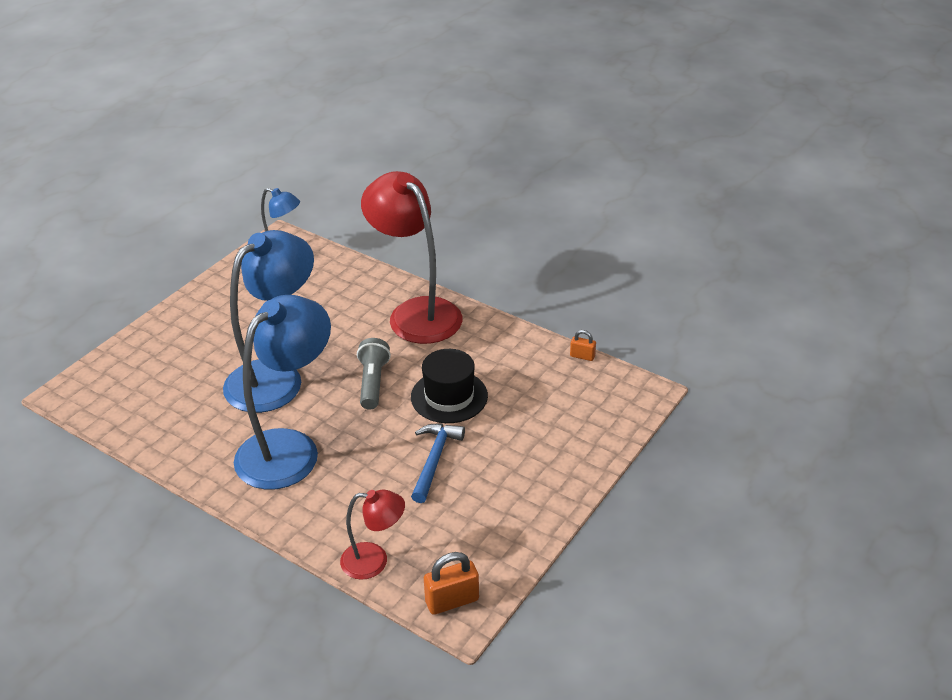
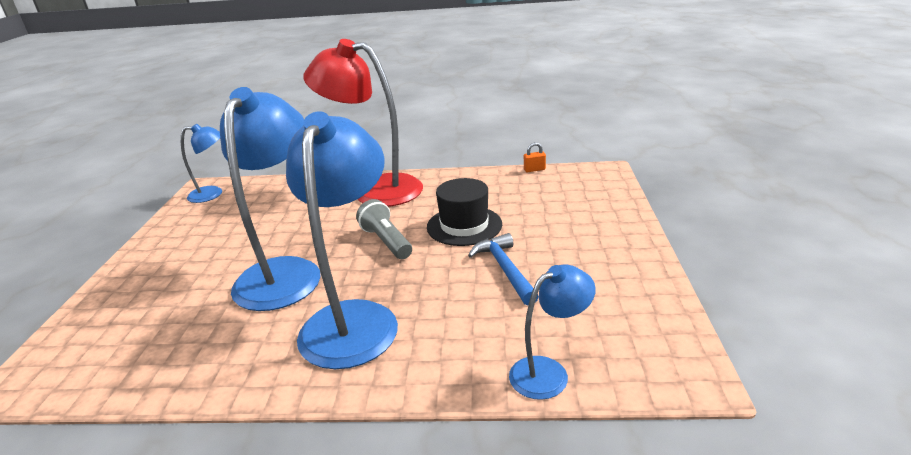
camera: 30 degrees left, 10 degrees down
(374, 561) = (549, 372): red lamp -> blue lamp
(452, 601) = (664, 367): orange padlock -> none

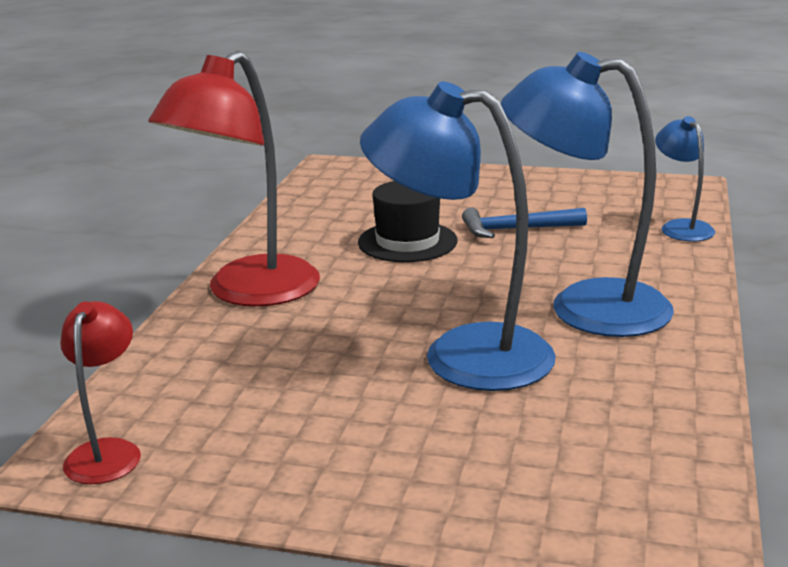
camera: 80 degrees left, 5 degrees down
(213, 194) = (107, 452): blue lamp -> red lamp
(386, 241) = (418, 287): grey flashlight -> none
(534, 169) = (288, 195): orange padlock -> none

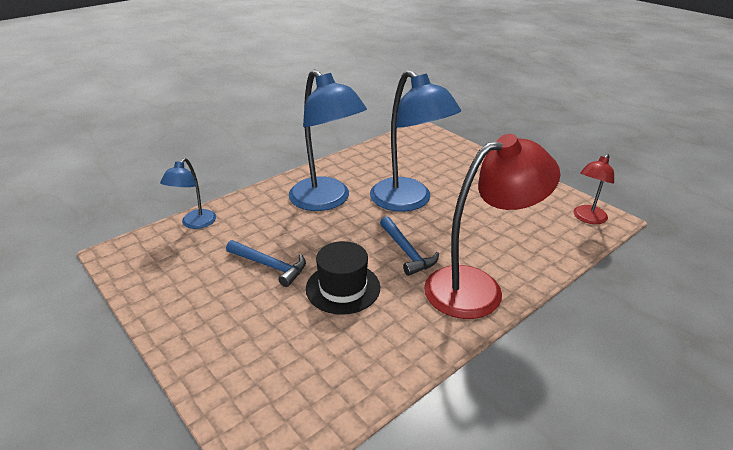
camera: 145 degrees left, 10 degrees up
(378, 294) = (407, 252): none -> blue hammer

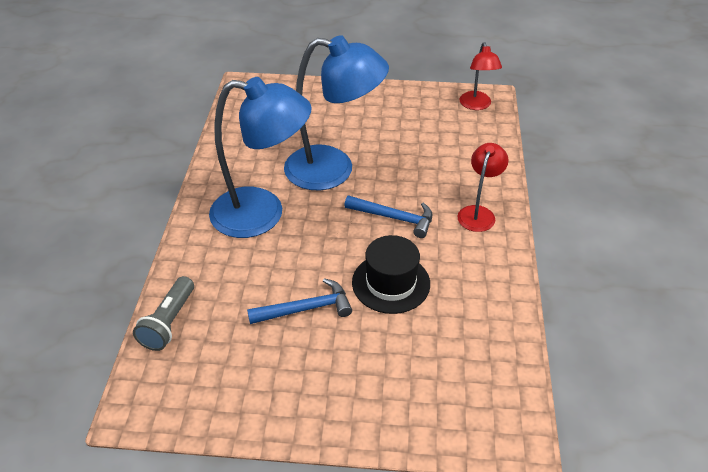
camera: 45 degrees left, 10 degrees up
(195, 223) = (169, 322): blue lamp -> grey flashlight
(478, 287) = (478, 213): red lamp -> red lamp, size x0.51

